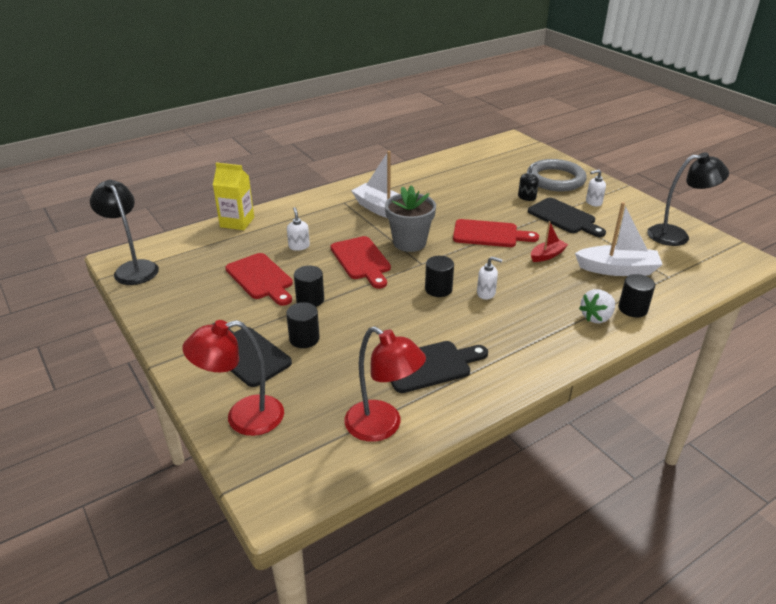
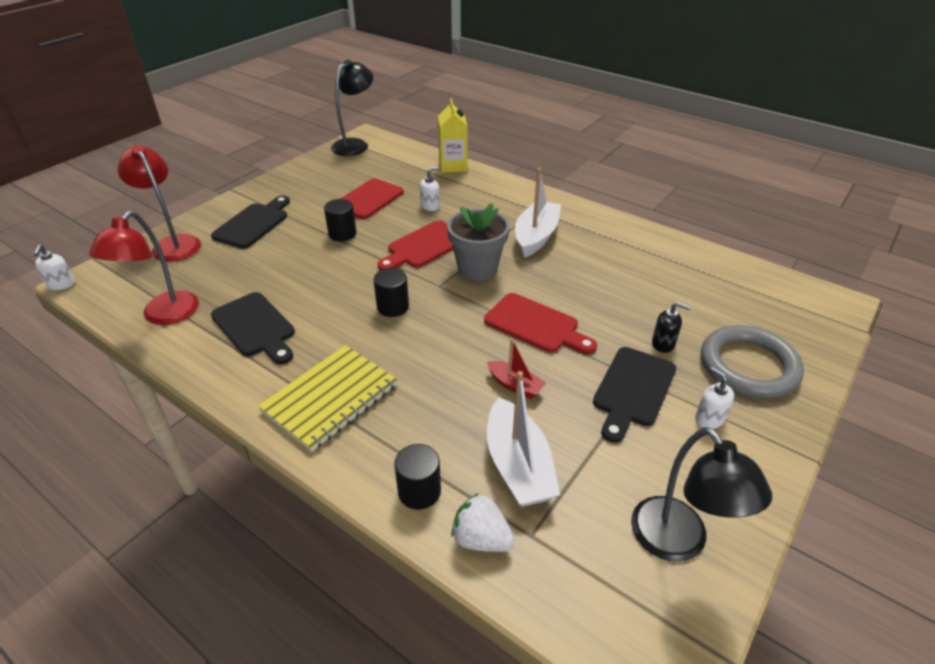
camera: 70 degrees right, 5 degrees up
(304, 339) = (281, 245): black cylinder -> none
(486, 293) = (400, 344): white soap dispenser -> white soap dispenser (61, 284)
(489, 234) = (535, 325): red cutting board -> red cutting board turned 45 degrees counterclockwise
(536, 334) = (330, 398): none -> yellow notebook
(596, 317) = (384, 452): white strawberry -> white strawberry (481, 539)

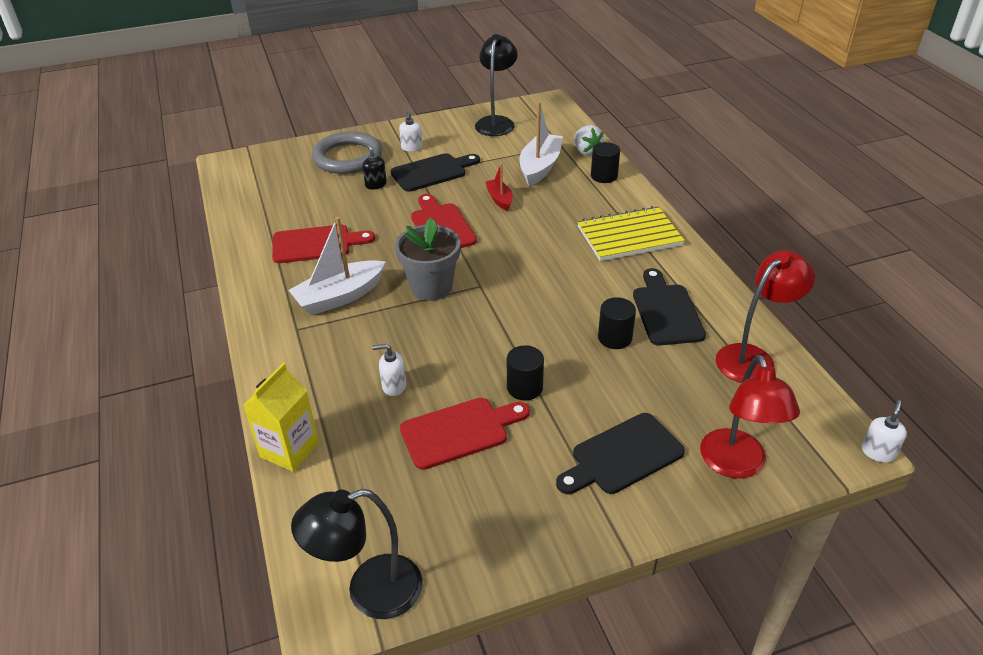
camera: 145 degrees left, 0 degrees up
(393, 307) = (536, 282): black cylinder -> black cylinder (615, 338)
(424, 246) = (454, 332): red cutting board -> red cutting board (316, 244)

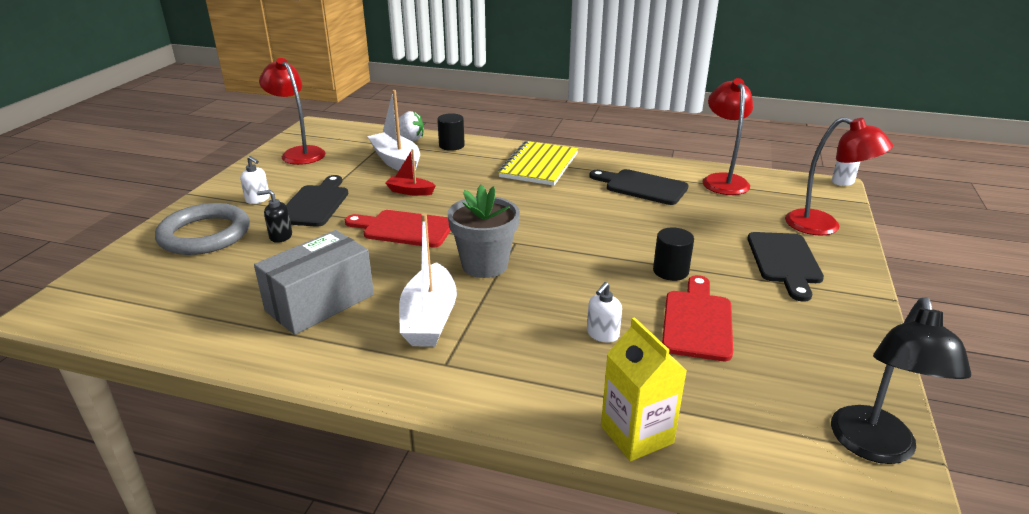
camera: 55 degrees left, 10 degrees down
(316, 244) = (320, 303): red cutting board -> grey box
(496, 122) = (299, 153): black lamp -> red lamp
(615, 338) = (650, 215): black cylinder -> none

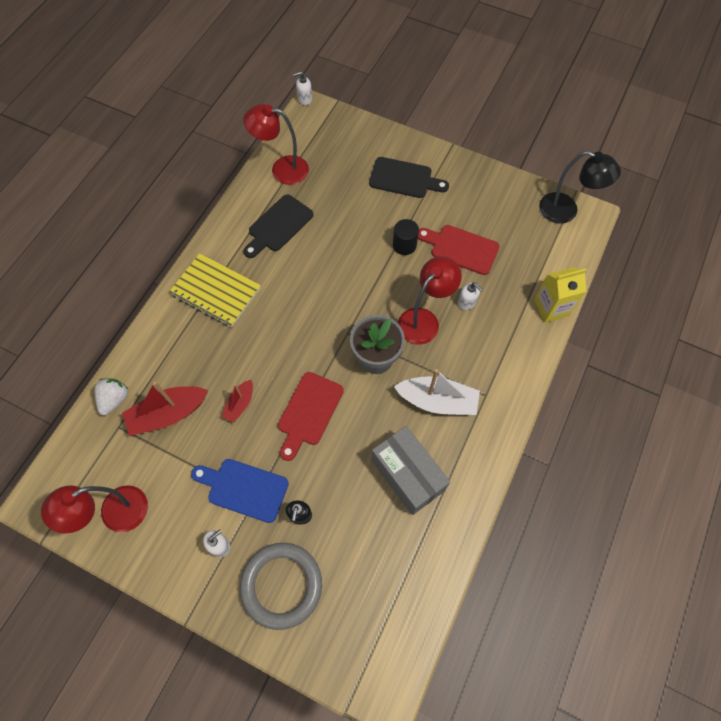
camera: 80 degrees left, 35 degrees up
(315, 204) = (244, 489): black cutting board -> blue cutting board
(396, 161) = (168, 414): white boat -> red boat
(451, 145) = (146, 360): black cylinder -> none
(824, 226) = (365, 138): red lamp -> red lamp (424, 320)

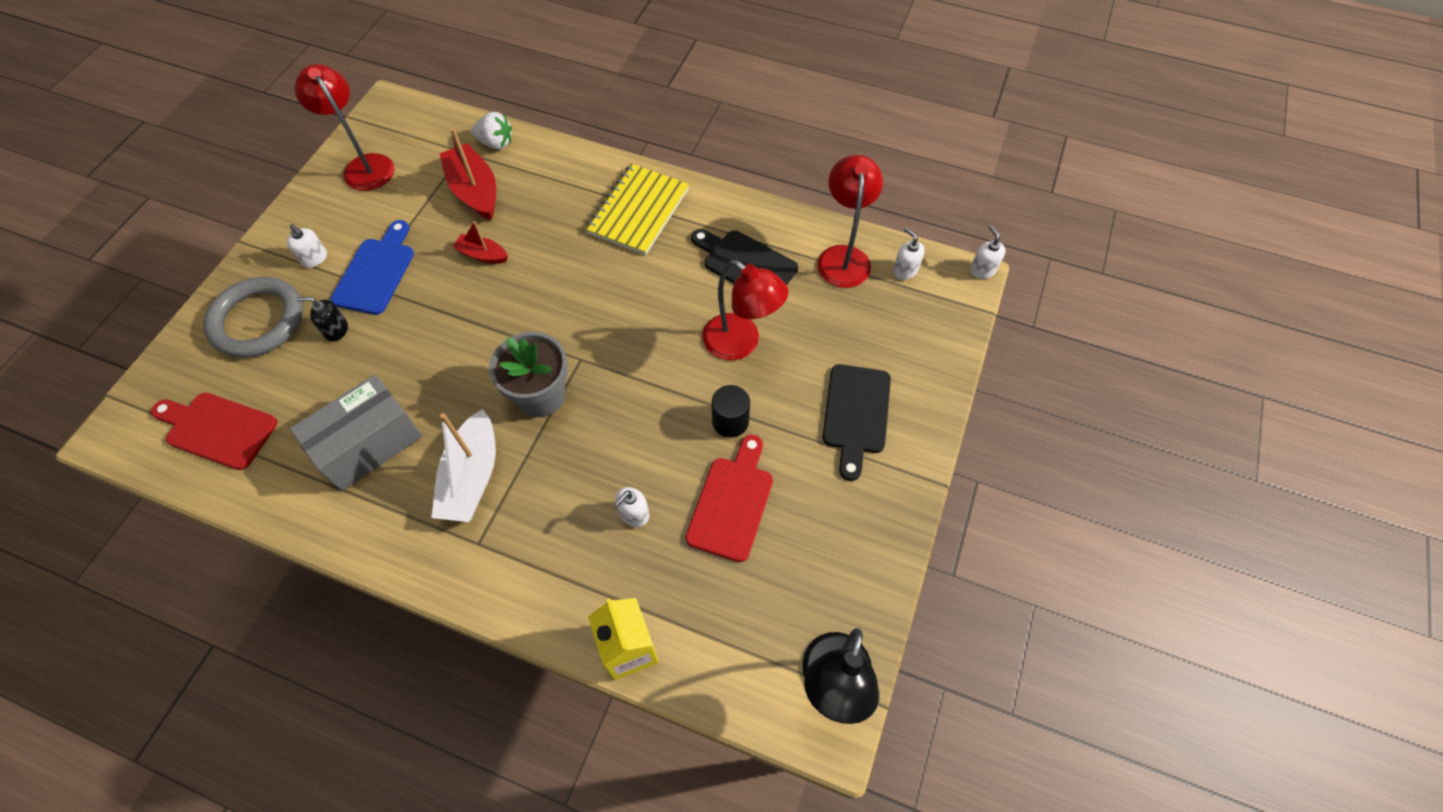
camera: 85 degrees right, 5 degrees down
(299, 138) = (905, 270): none -> white soap dispenser
(309, 412) = (467, 326): red cutting board -> red cutting board (217, 429)
(424, 320) = (602, 454): red lamp -> red lamp (741, 343)

